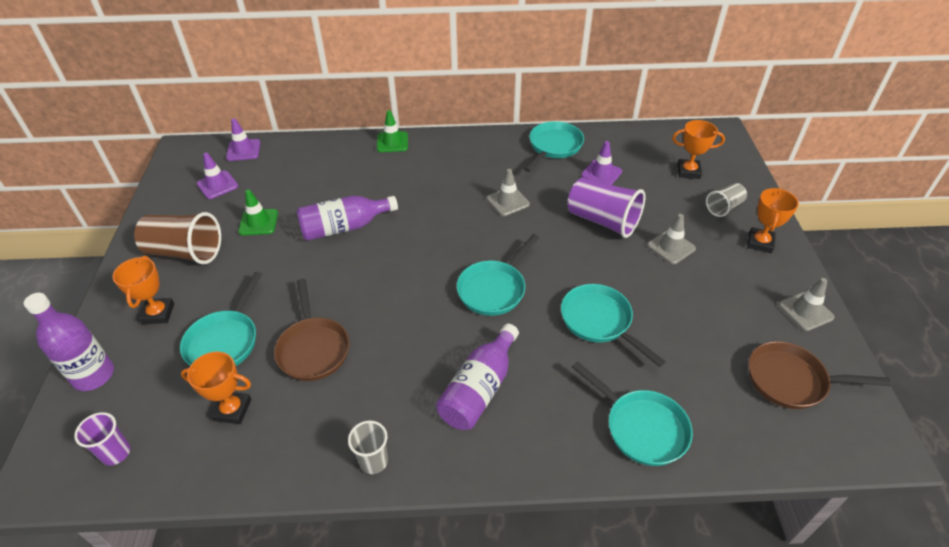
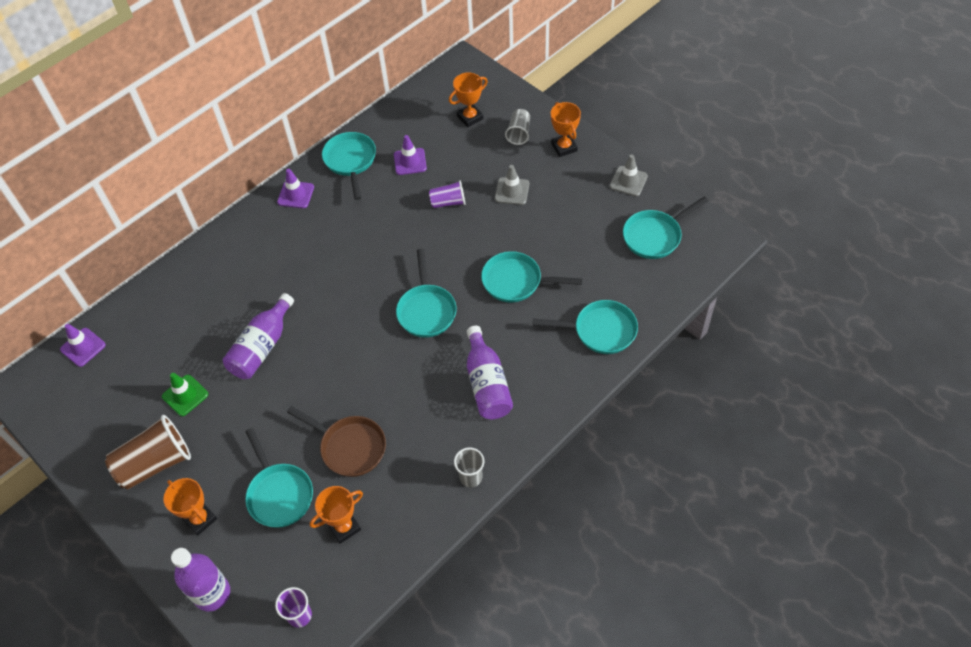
camera: 40 degrees left, 10 degrees up
(217, 185) = (103, 393): purple traffic cone -> purple traffic cone (296, 195)
(392, 142) = (212, 247): green traffic cone -> none
(508, 201) = (365, 235): grey traffic cone -> none
(603, 221) = (448, 202): purple cup -> purple cup, size x0.56
(791, 380) = (655, 236): brown pan -> turquoise pan

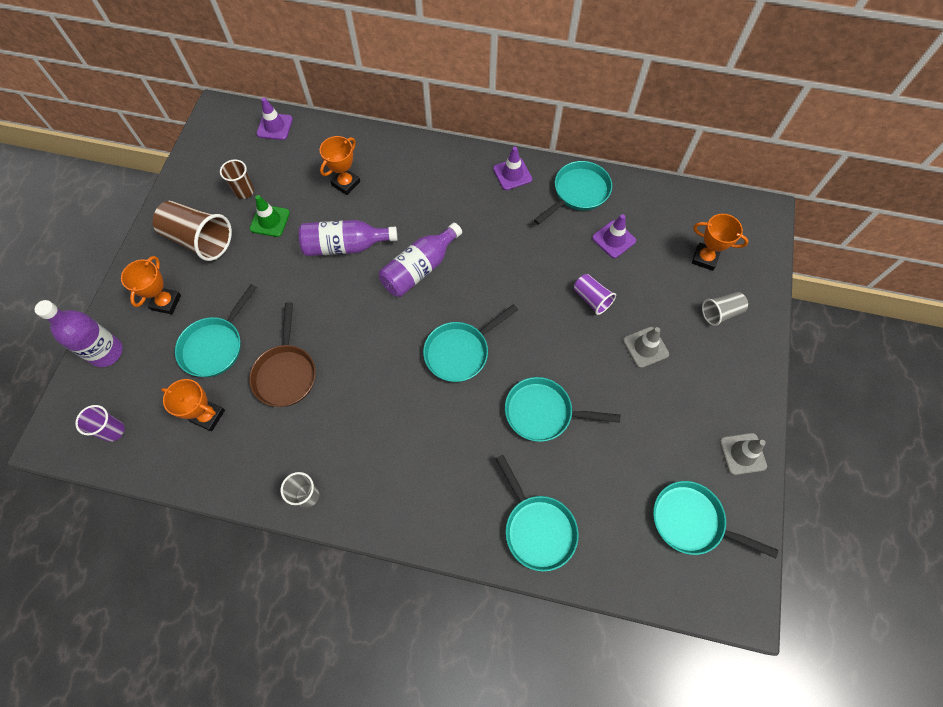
camera: 55 degrees right, 10 degrees up
(134, 403) = (244, 191): none -> brown cup
(487, 383) = (413, 452): purple bottle -> purple bottle (420, 268)
(516, 281) = (543, 412): turquoise pan -> turquoise pan turned 60 degrees counterclockwise
(564, 147) = (736, 365): orange trophy -> orange trophy (346, 183)

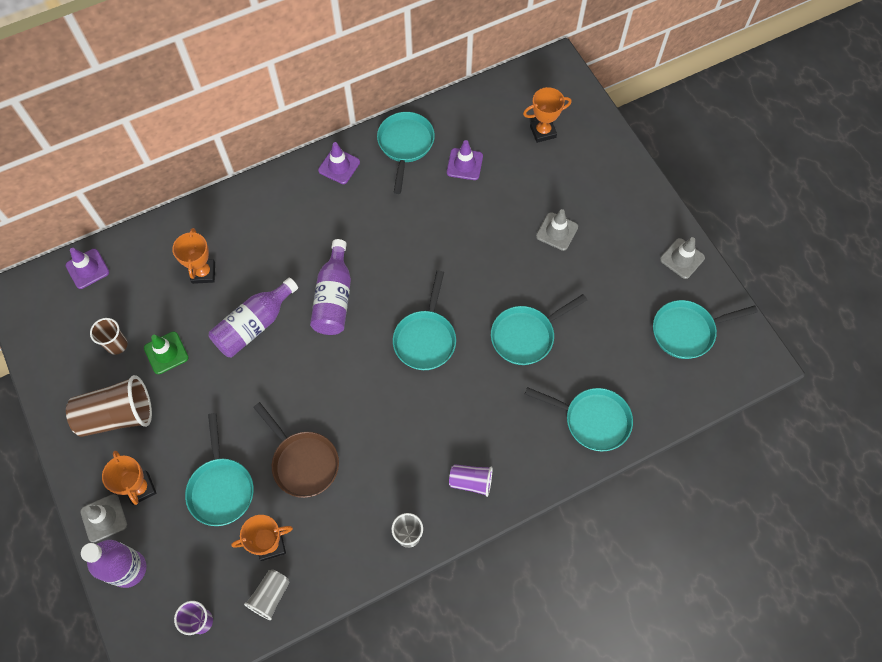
camera: 40 degrees left, 0 degrees up
(125, 304) = (104, 518): none -> grey traffic cone
(591, 299) = (488, 223): purple cup -> purple cup (471, 481)
(720, 312) = (587, 166): grey cup -> grey cup (270, 596)

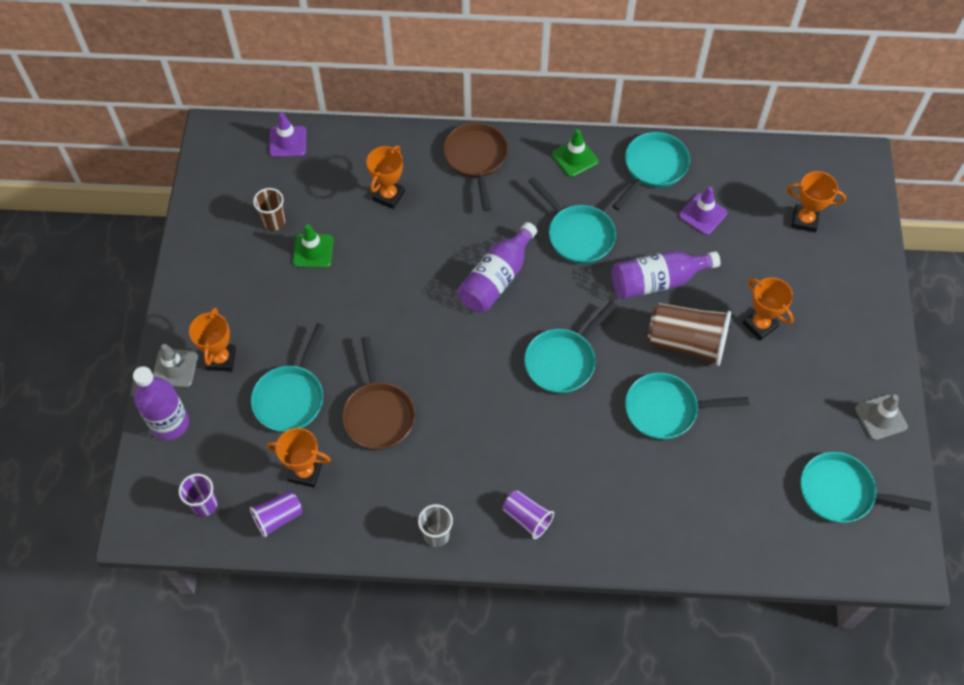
camera: 30 degrees right, 5 degrees down
(117, 415) = (238, 284): brown cup -> brown cup (686, 343)
(254, 325) = (407, 266): purple bottle -> purple bottle (657, 281)
(259, 206) = (476, 159): none -> brown pan
(270, 596) = (278, 517): grey cup -> purple cup
(339, 166) = (575, 158): purple traffic cone -> green traffic cone
(557, 231) = (760, 325): grey traffic cone -> orange trophy
(592, 420) = (686, 526): turquoise pan -> turquoise pan (577, 235)

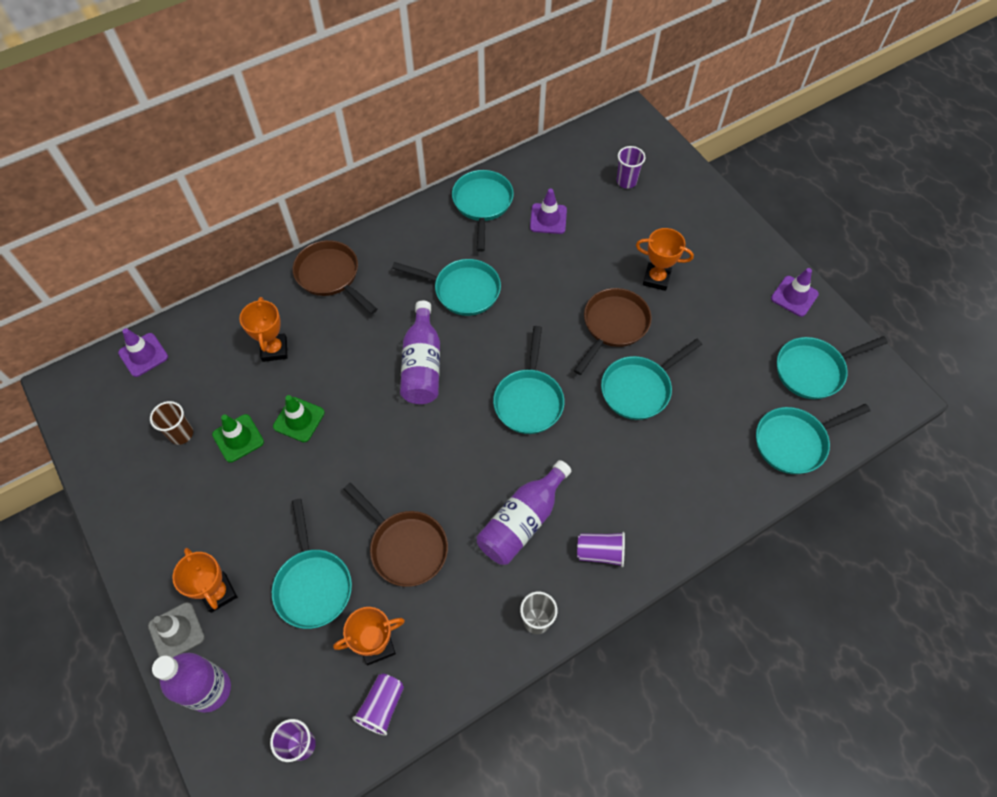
camera: 35 degrees left, 0 degrees up
(575, 158) = (413, 230): green traffic cone -> green traffic cone (299, 419)
(657, 281) = (554, 290): purple bottle -> purple bottle (522, 521)
(686, 343) = (613, 326): brown cup -> brown pan
(769, 540) = (794, 442): none -> turquoise pan
(804, 220) = (626, 181): orange trophy -> purple cup
(880, 417) = (794, 296): grey traffic cone -> purple traffic cone

